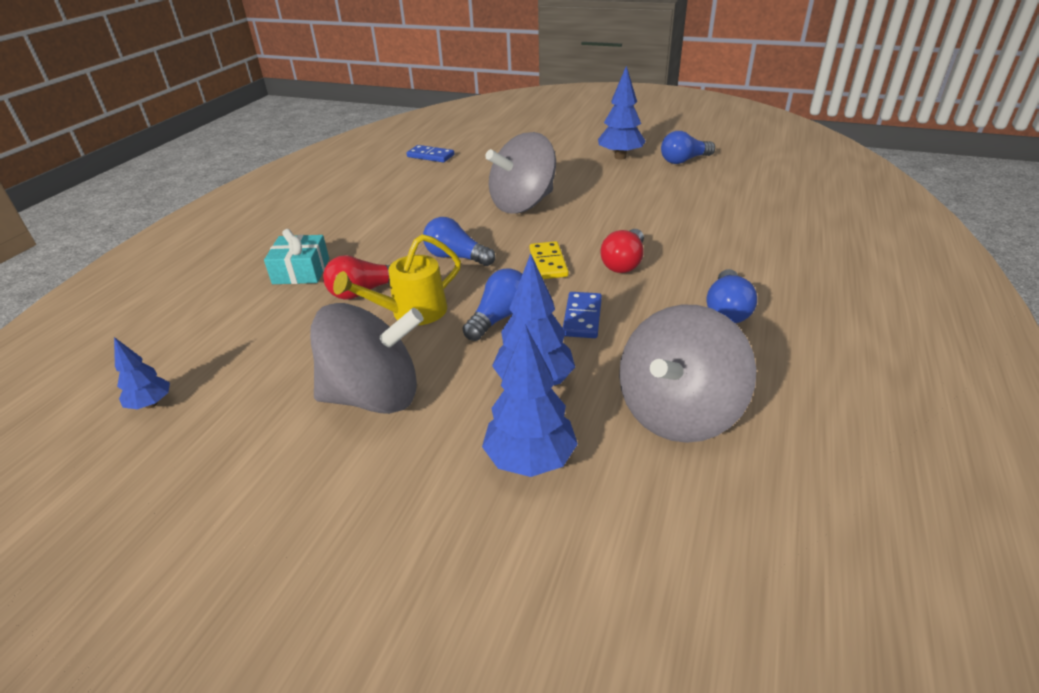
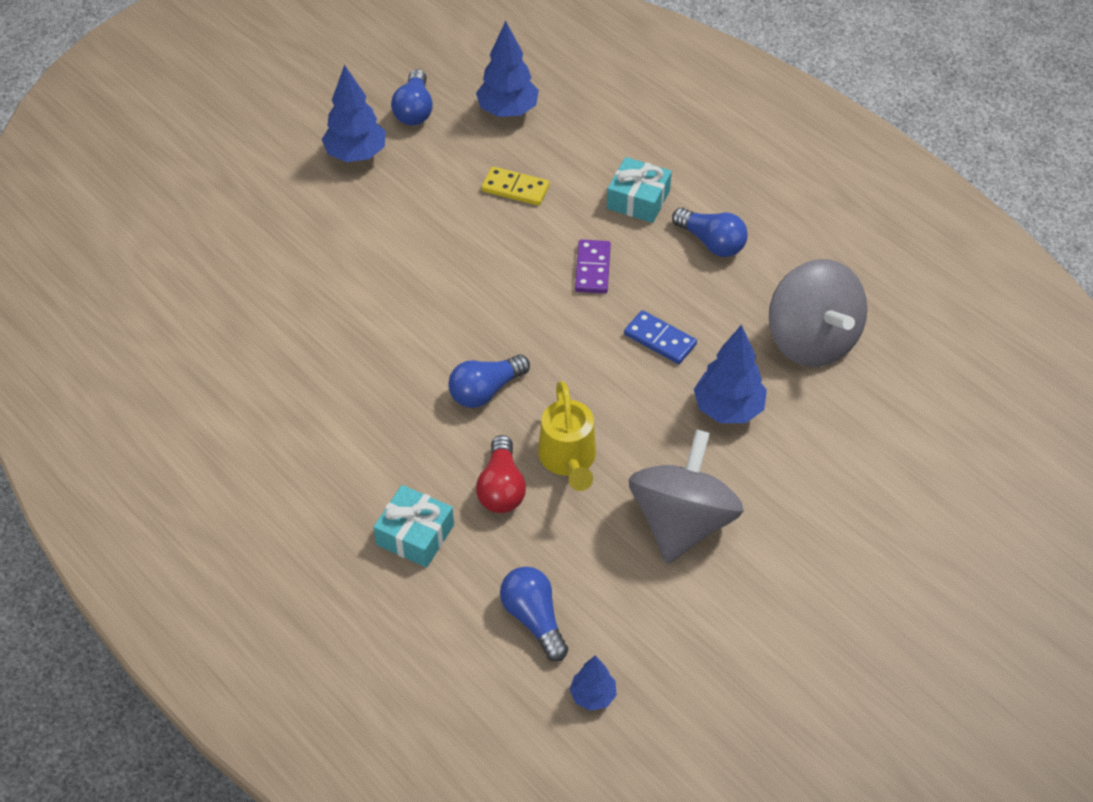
camera: 65 degrees left, 15 degrees up
(430, 156) = (184, 326): blue domino -> none
(499, 318) = (621, 397): blue light bulb -> blue light bulb (534, 618)
(523, 204) = (408, 291): grey spinning top -> none
(530, 460) = (813, 446): blue tree -> blue tree (508, 111)
(548, 263) = (551, 323): yellow domino -> yellow domino (515, 188)
(624, 263) = (592, 269): red light bulb -> purple domino
(724, 260) = (638, 200): none -> turquoise gift

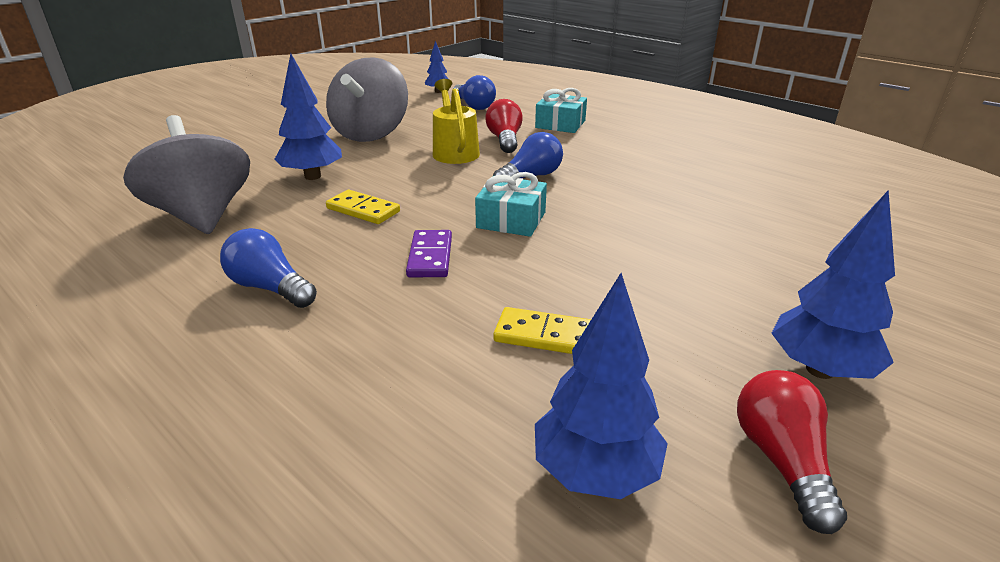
camera: 175 degrees right, 20 degrees down
(414, 110) = (782, 460): blue light bulb -> red light bulb
(638, 200) = (358, 331): turquoise gift -> turquoise gift (511, 220)
(660, 339) = (363, 210): blue domino -> yellow domino

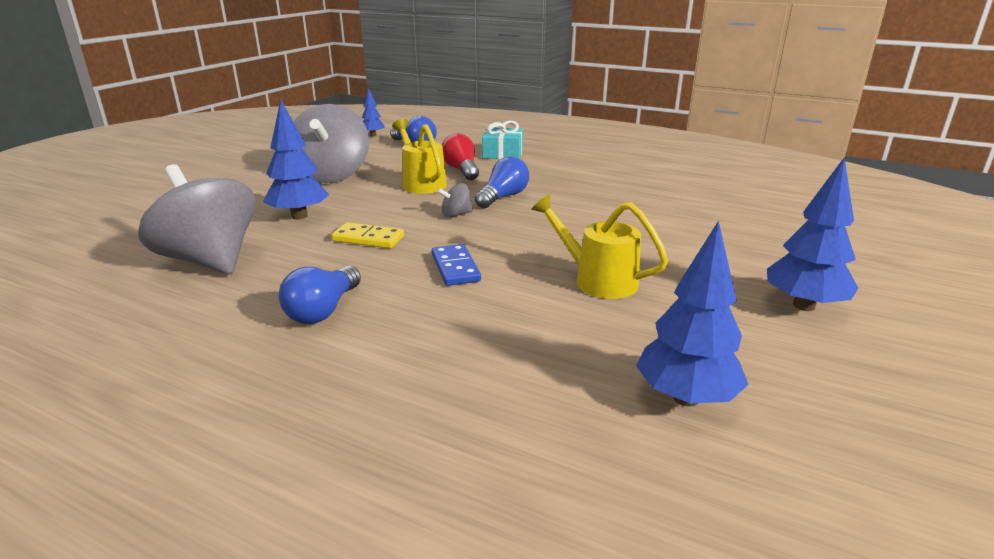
camera: 15 degrees left, 5 degrees down
(270, 288) = (323, 310): blue light bulb -> blue light bulb turned 90 degrees counterclockwise
(430, 257) = (455, 268): purple domino -> blue domino
(468, 192) = (456, 215): none -> grey spinning top
(511, 220) = (507, 232): turquoise gift -> none
(544, 335) = (589, 312): yellow domino -> none
(577, 294) = (597, 280): none -> yellow watering can
(782, 460) = (810, 367): red light bulb -> none

